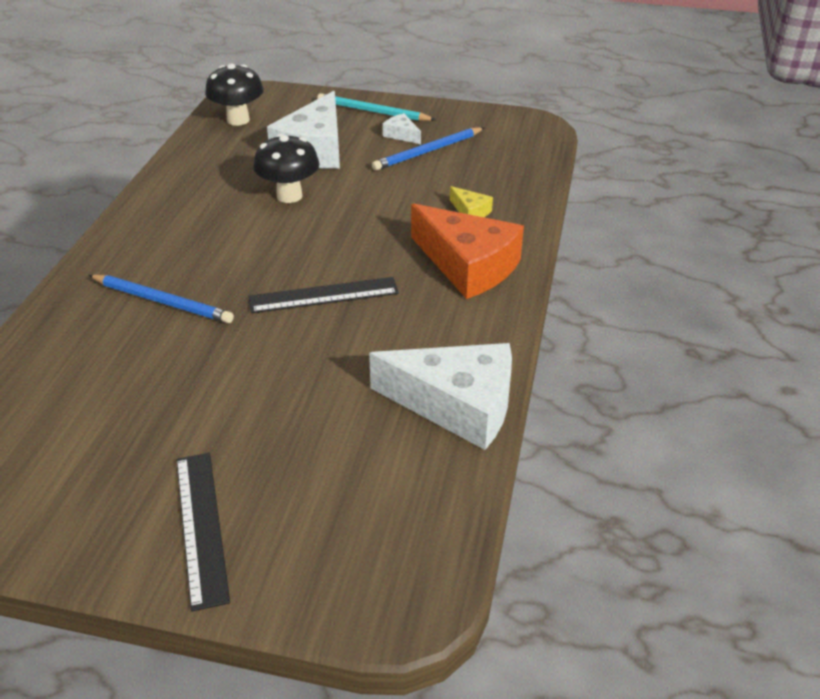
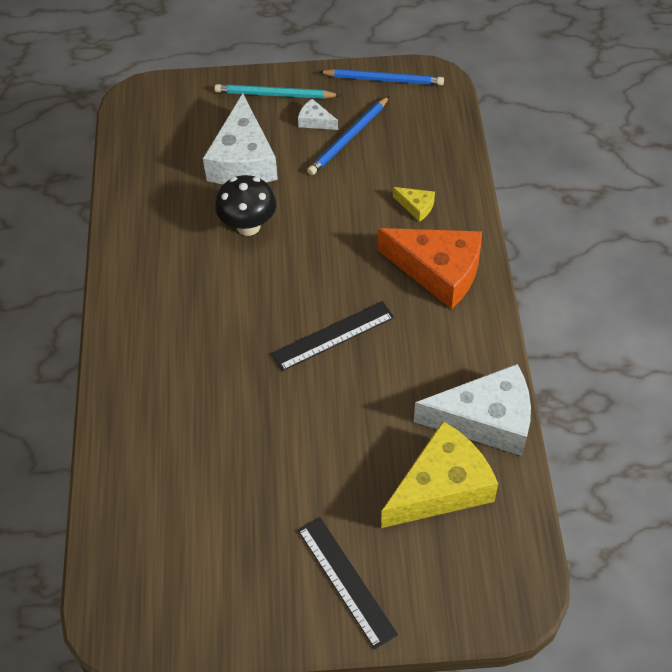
camera: 15 degrees left, 15 degrees up
(162, 301) = (200, 378): blue pencil -> blue pencil (384, 79)
(238, 120) = (150, 136): black mushroom -> none
(370, 458) = (441, 487): none -> yellow cheese

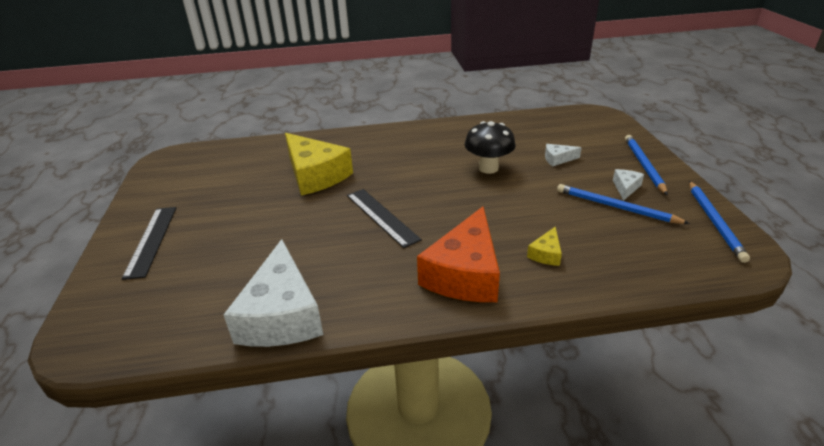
camera: 85 degrees right, 20 degrees down
(243, 160) = (558, 159): white cheese -> white cheese, size x0.43
(274, 95) = (643, 165): turquoise pencil -> blue pencil
(346, 581) = (151, 240): black ruler -> black ruler turned 60 degrees counterclockwise
(441, 487) = (216, 287): yellow cheese -> yellow cheese (315, 175)

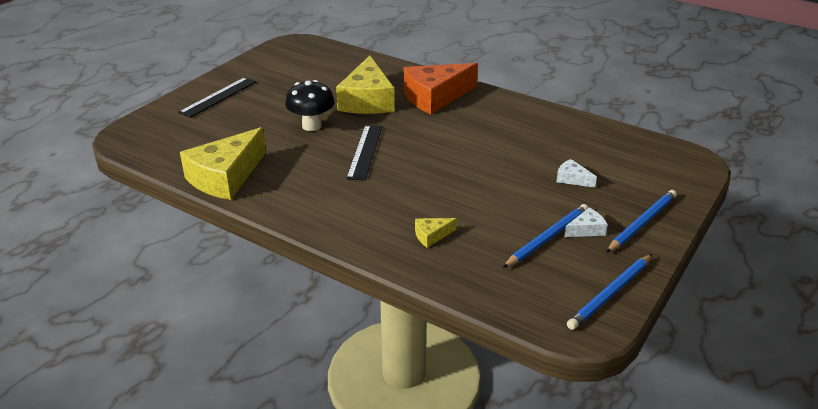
camera: 40 degrees right, 0 degrees up
(282, 315) = (225, 177): white cheese -> yellow cheese
(465, 273) = (358, 215): orange cheese -> orange cheese (435, 97)
(488, 168) = (499, 157): black mushroom -> black mushroom (311, 126)
(616, 207) = (547, 238): blue pencil -> blue pencil turned 60 degrees clockwise

